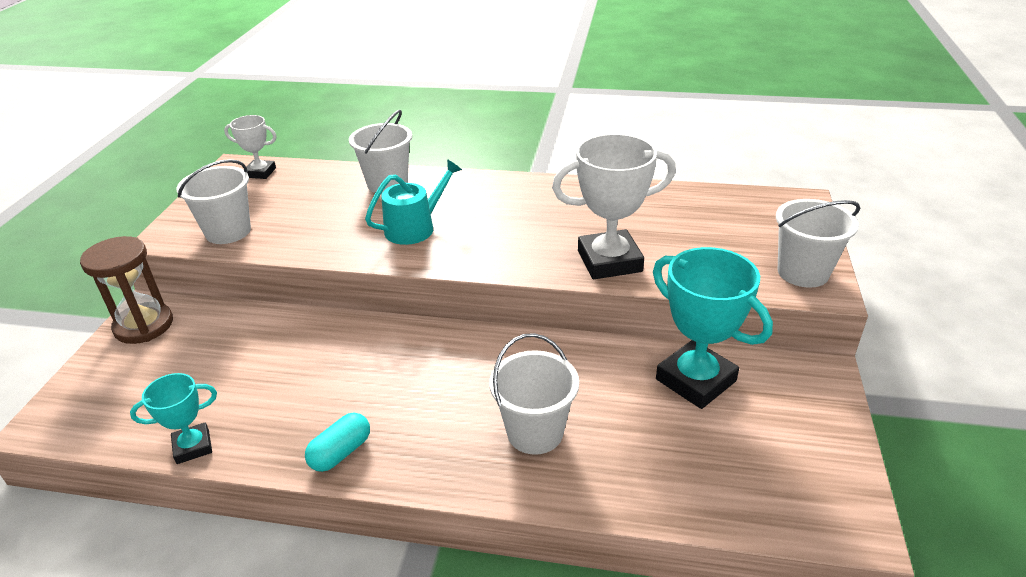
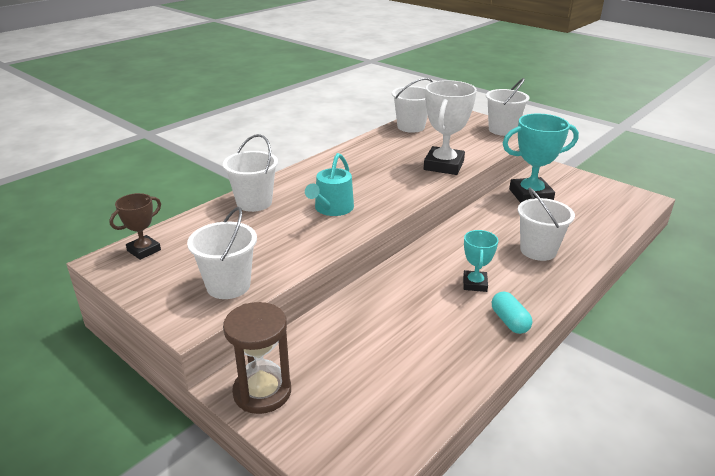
camera: 60 degrees left, 5 degrees down
(193, 446) = (456, 388): turquoise trophy -> turquoise trophy (474, 284)
(260, 172) = (144, 250): white trophy -> brown trophy
(415, 228) = (332, 208): turquoise watering can -> turquoise watering can turned 150 degrees counterclockwise
(698, 200) = (411, 127): none -> white bucket

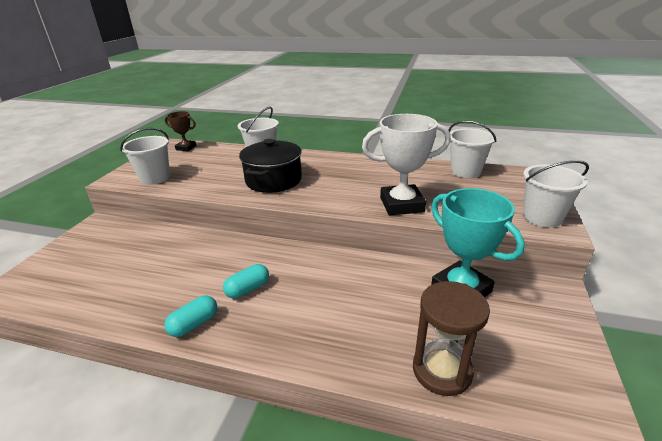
camera: 65 degrees right, 0 degrees up
(262, 392) = (91, 233): brown hourglass -> brown hourglass (442, 370)
(332, 208) = (273, 180): turquoise watering can -> black pot
(474, 284) = (248, 289): turquoise trophy -> turquoise capsule
(538, 250) = (337, 319): white bucket -> none

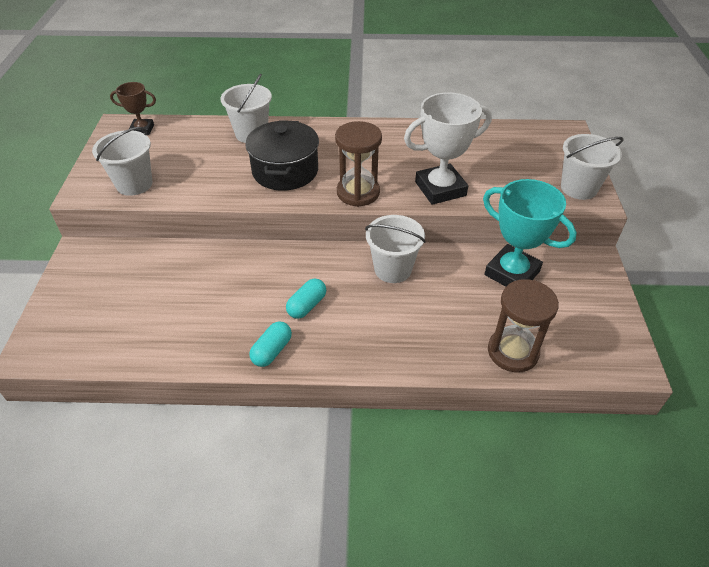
camera: 15 degrees left, 15 degrees up
(326, 200) = (358, 193): none -> brown hourglass
(465, 171) = (494, 134): white bucket -> white bucket (393, 269)

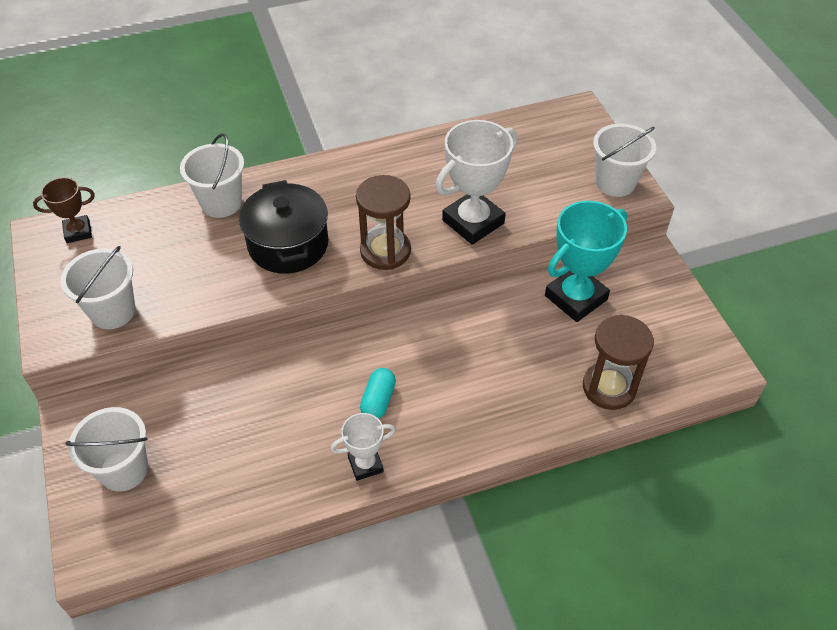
camera: 20 degrees left, 5 degrees up
(272, 351) = (365, 464): turquoise capsule -> white trophy
(393, 269) = (451, 329): white bucket -> white bucket (124, 469)
(512, 273) = (576, 297): turquoise trophy -> turquoise trophy turned 60 degrees counterclockwise

